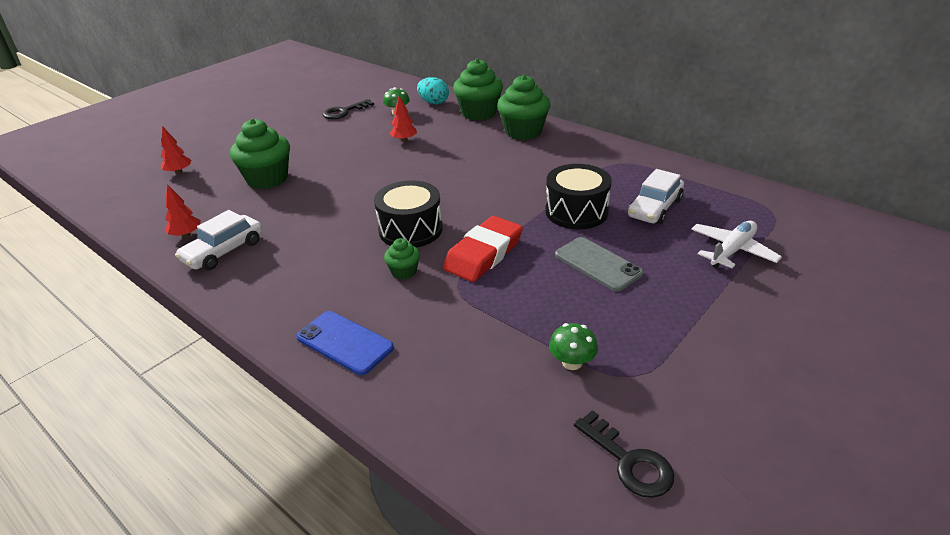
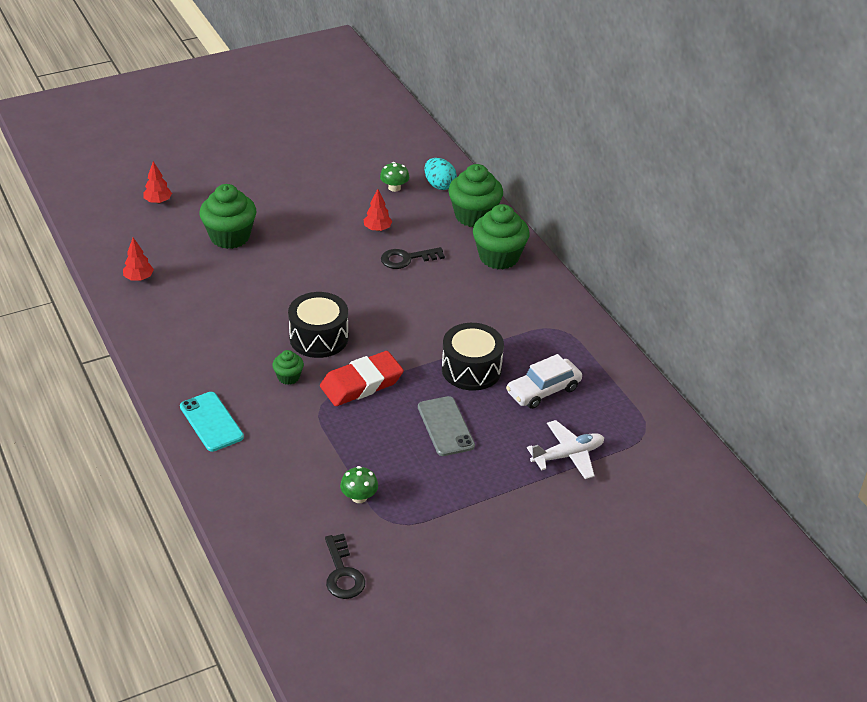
camera: 20 degrees right, 5 degrees up
(224, 251) = (161, 306): white car -> none
(344, 112) = (343, 169): black key -> black key (406, 259)
(344, 342) = (211, 422): blue phone -> turquoise phone

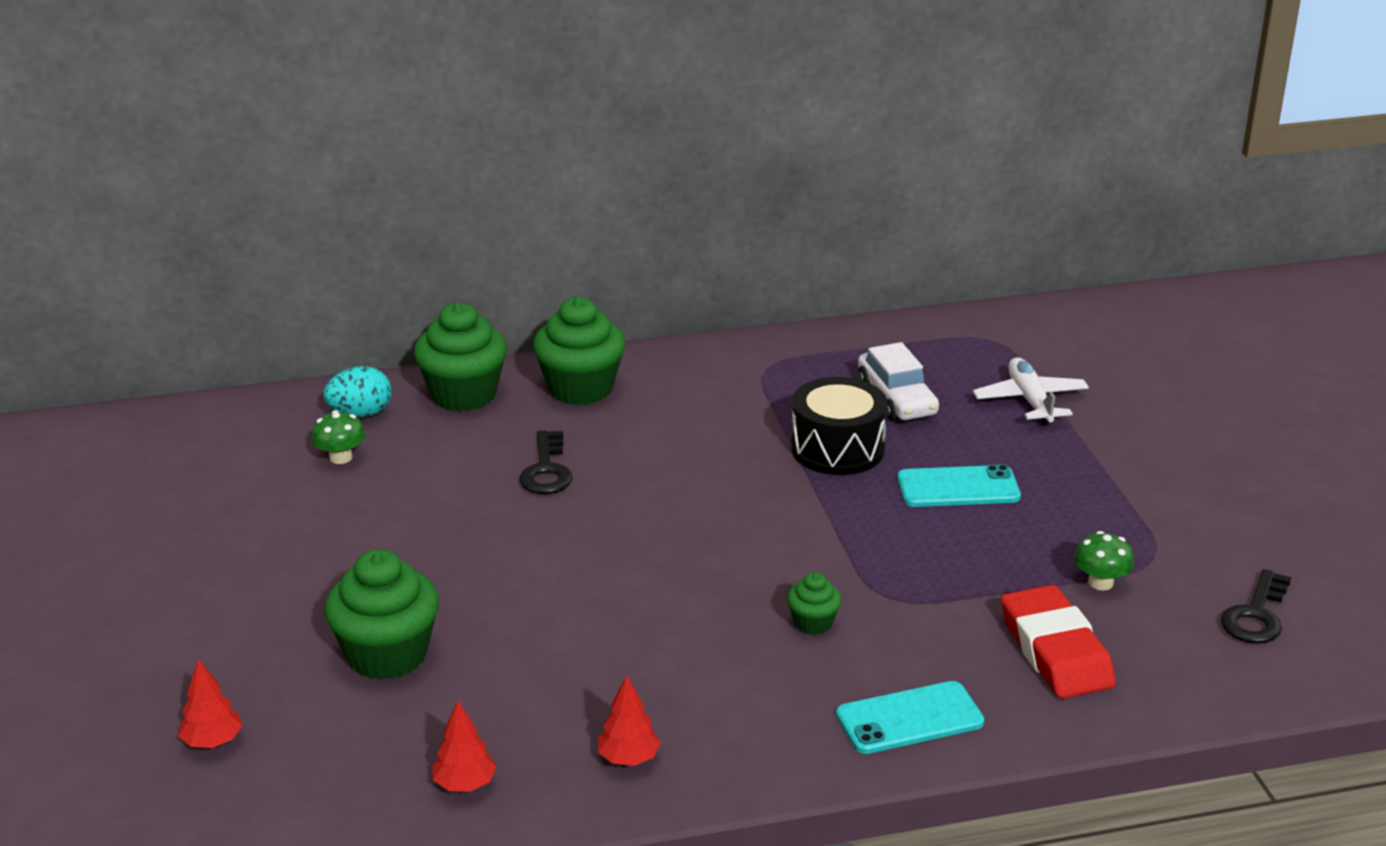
camera: 75 degrees left, 10 degrees down
(319, 337) = (720, 581): black drum -> none
(342, 573) = (1256, 615): black key -> black key turned 120 degrees clockwise
(361, 383) = (846, 551): red eraser -> red eraser (1055, 651)
(377, 229) = (450, 488): red tree -> red tree (628, 759)
(445, 426) = (958, 487): grey phone -> turquoise phone

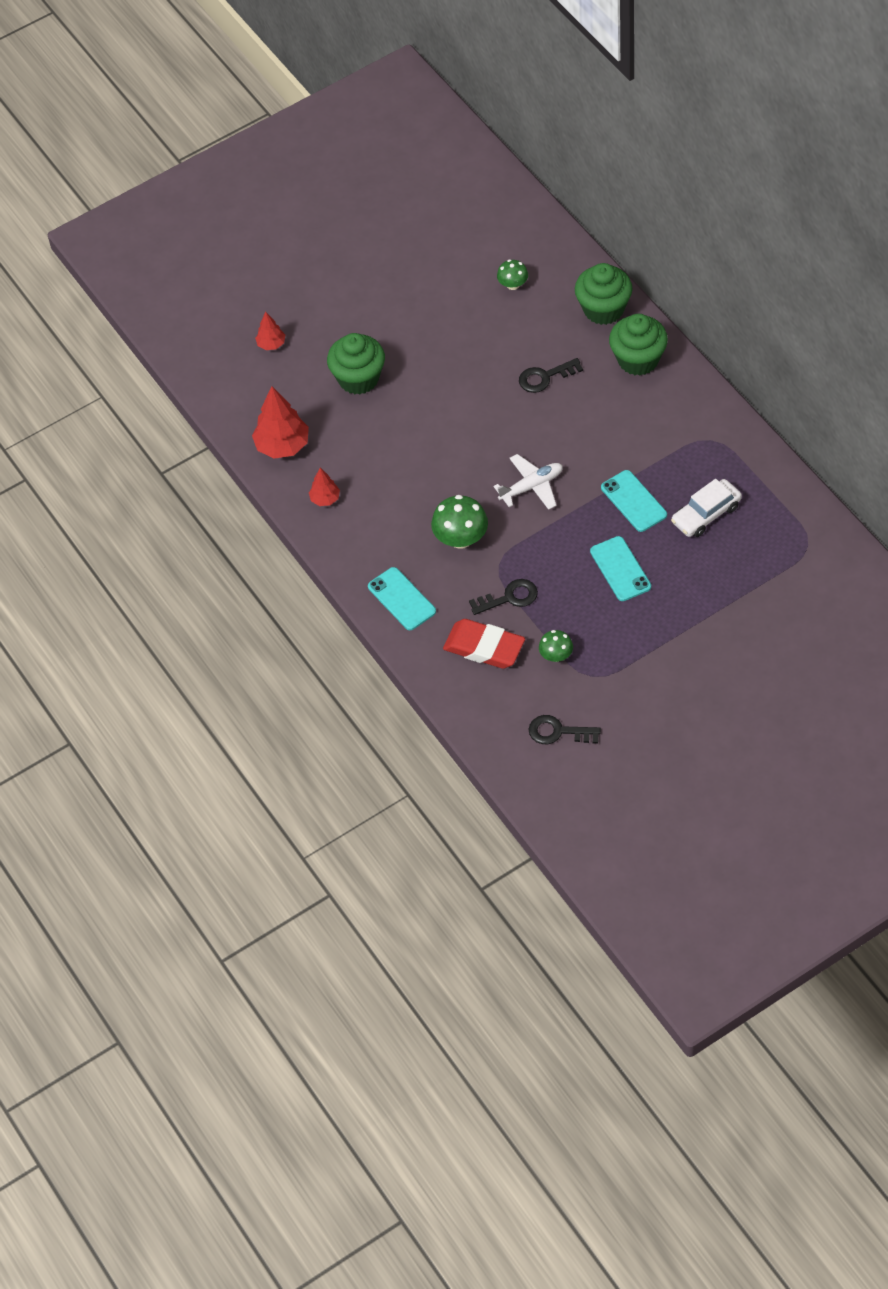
camera: 75 degrees right, 25 degrees up
(360, 414) = (560, 273): turquoise egg -> none
(465, 784) = (282, 446): red tree -> red tree, size x1.84
(813, 623) = (461, 538): green cupcake -> green mushroom
(837, 449) = (633, 501): black drum -> turquoise phone
(963, 601) = (509, 597): none -> black key
(1030, 401) = (738, 582): white plane -> white plane (531, 487)
(1055, 651) = (484, 647): red eraser -> red eraser turned 60 degrees clockwise

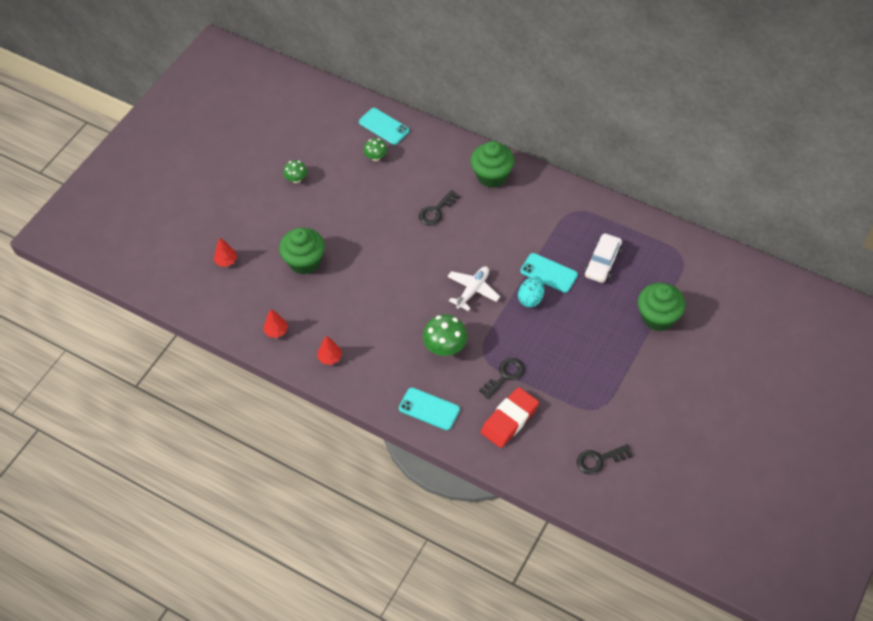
camera: 30 degrees left, 0 degrees up
(282, 446) = (276, 331): red tree -> red tree, size x0.54
(484, 647) = (509, 420): red eraser -> red eraser turned 45 degrees counterclockwise
(556, 655) = (563, 404): green mushroom -> green mushroom (296, 179)
(593, 523) = (531, 298): none -> turquoise egg
(603, 309) = (448, 151): green cupcake -> green cupcake (658, 317)
(620, 569) = (569, 324): turquoise phone -> turquoise phone (384, 126)

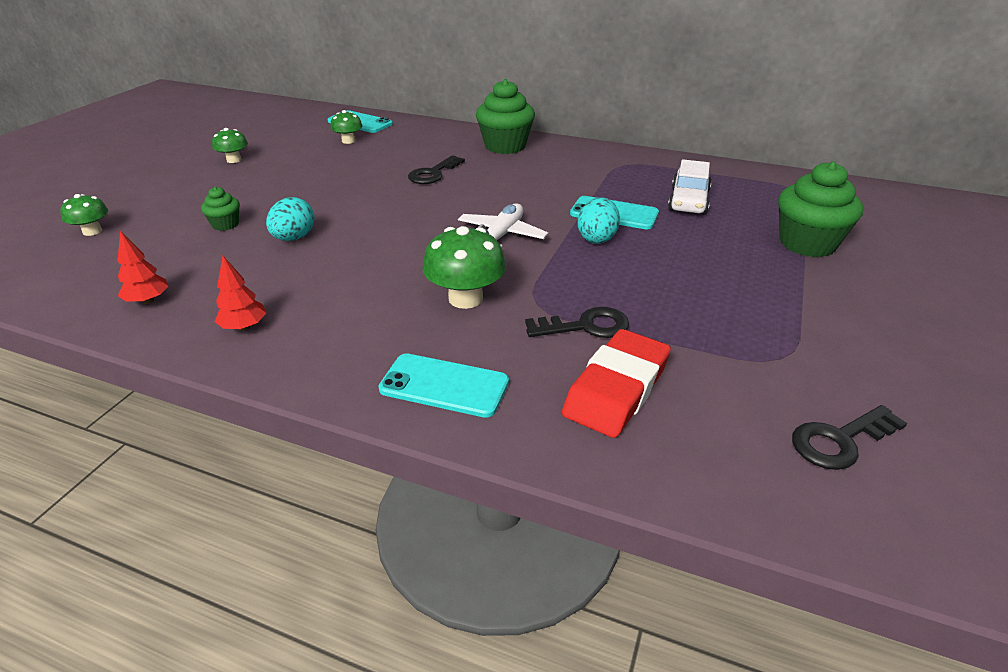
camera: 10 degrees left, 20 degrees down
(226, 261) = (92, 231): red tree -> green mushroom
(304, 261) = (225, 224): green cupcake -> green cupcake, size x0.50
(348, 280) = (294, 238): none -> turquoise egg
(505, 376) = (586, 326): black key -> black key turned 45 degrees clockwise

